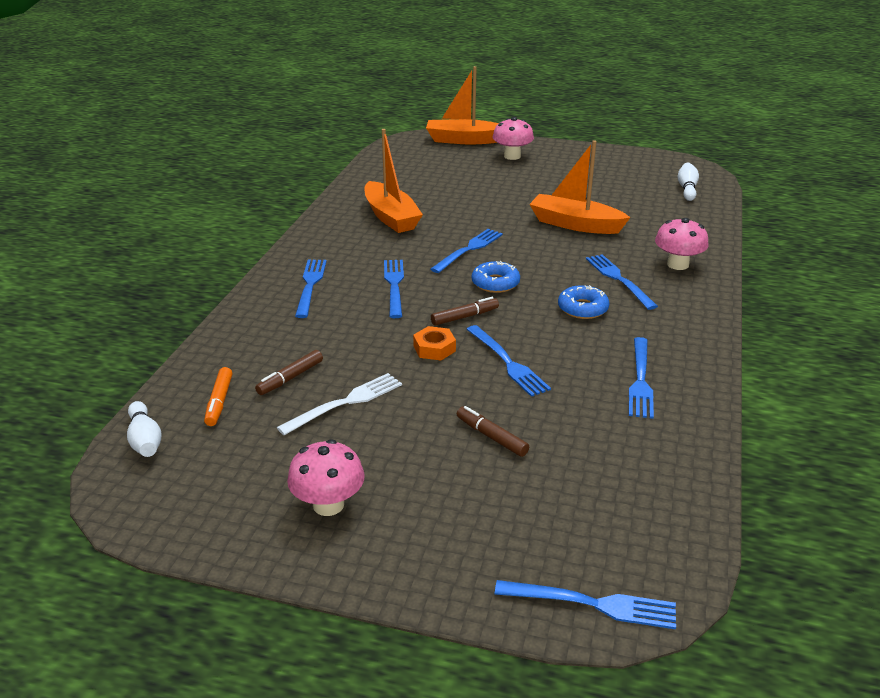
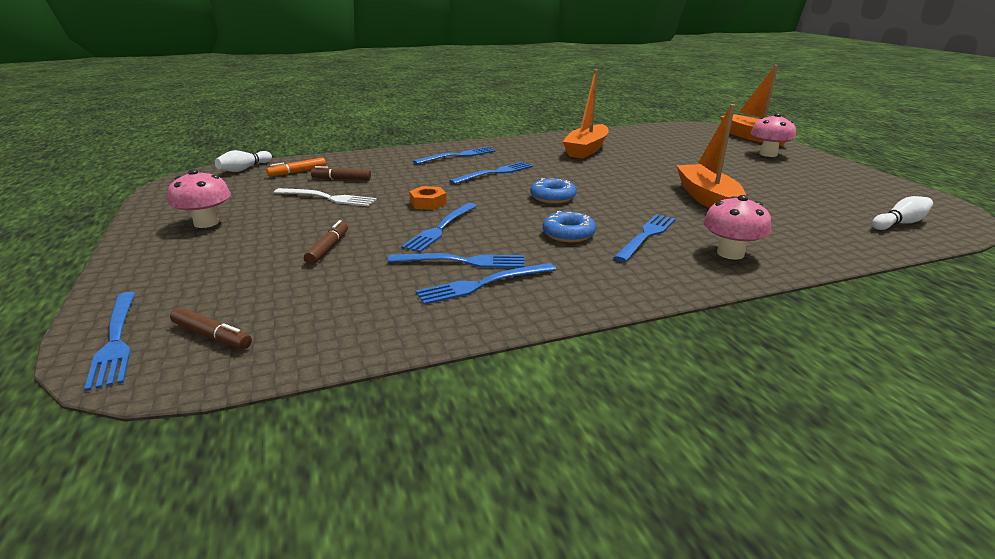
camera: 55 degrees right, 5 degrees down
(464, 317) = (486, 200): brown marker -> brown marker (212, 336)
(469, 249) = (587, 178): blue fork -> blue fork (463, 261)

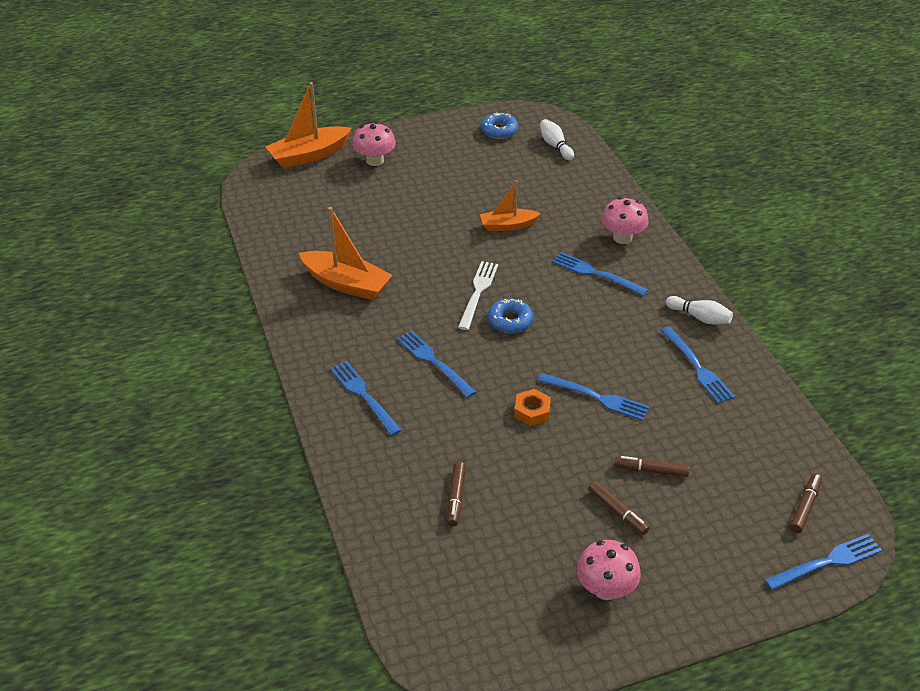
camera: 90 degrees left, 15 degrees up
(244, 169) = (412, 616): white bowling pin -> white bowling pin (699, 317)
(286, 231) = (617, 512): none -> brown marker
(297, 172) = (427, 550): orange marker -> none
(329, 198) = (522, 496): white fork -> white fork (478, 292)
(463, 261) = (661, 379): blue fork -> none
(568, 234) = (598, 317): blue donut -> blue donut (499, 130)
(707, 198) = (508, 225): orange boat -> orange boat, size x0.63

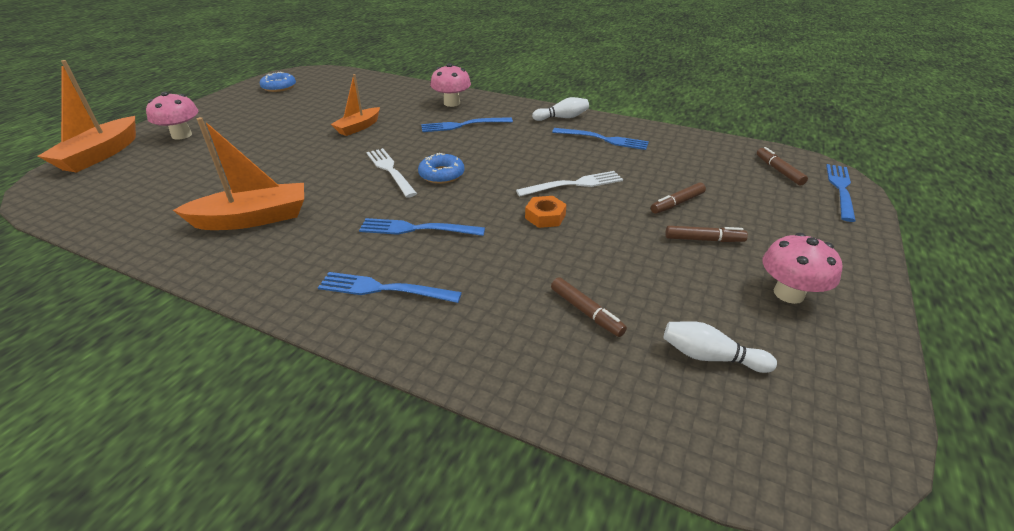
camera: 45 degrees left, 5 degrees down
(555, 146) = (335, 81): white bowling pin -> white bowling pin (710, 357)
(597, 397) = (574, 184): blue fork -> white fork

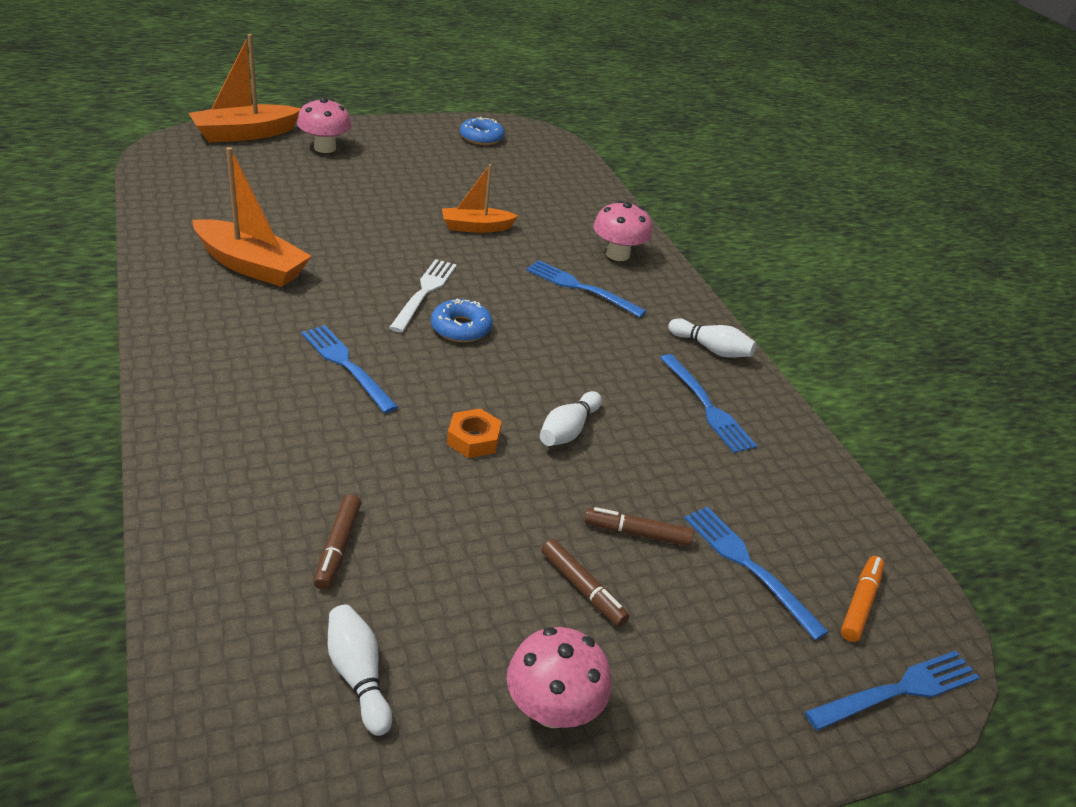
camera: 40 degrees right, 0 degrees up
(383, 289) = (234, 397): blue fork -> blue fork (747, 565)
(574, 184) = (568, 430): white fork -> white bowling pin
(778, 171) = (860, 603): brown marker -> orange marker

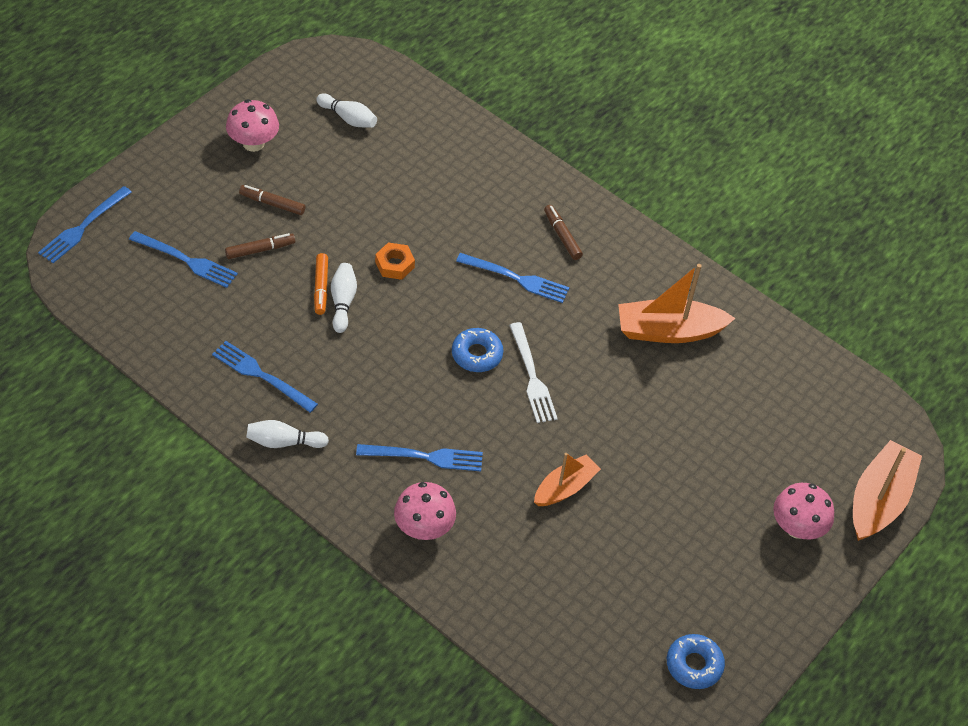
camera: 150 degrees right, 15 degrees up
(338, 547) = (409, 166): brown marker -> brown marker (562, 236)
(860, 603) = (113, 268): orange marker -> orange marker (321, 287)

